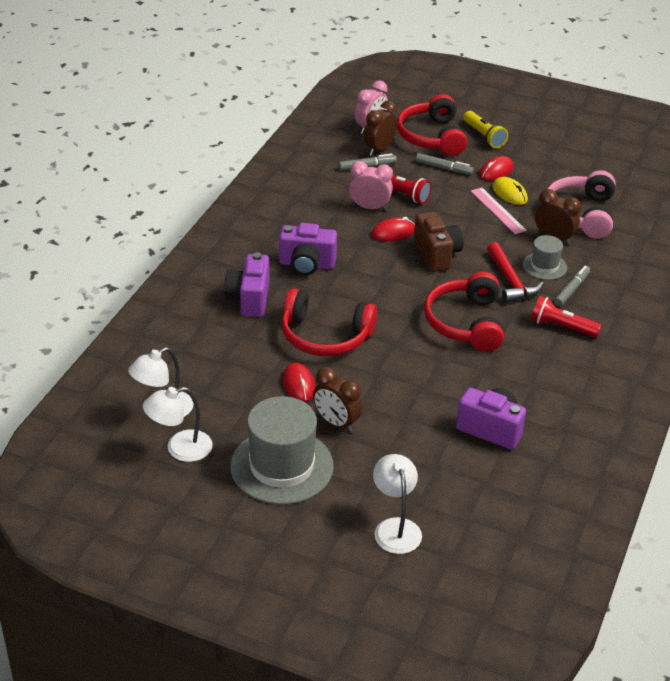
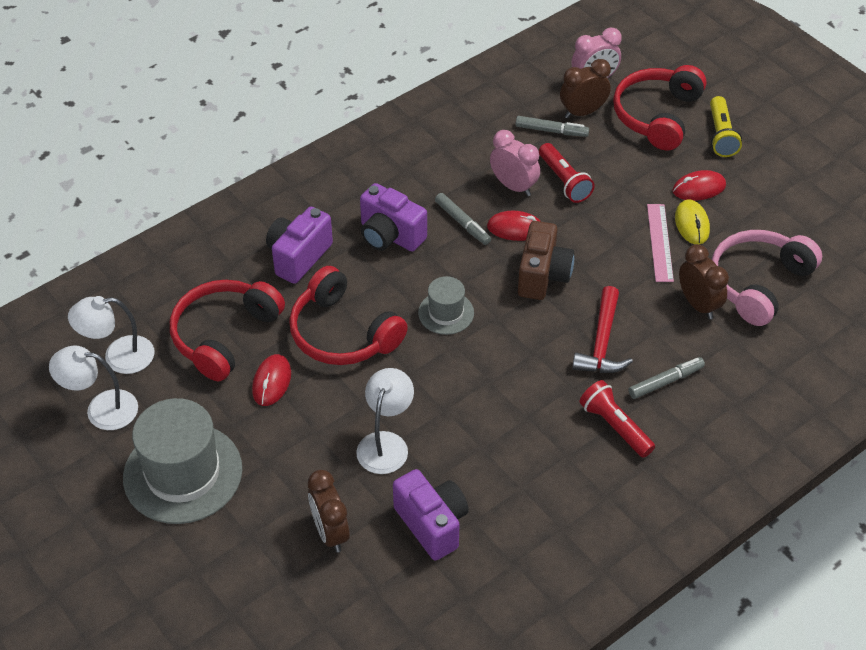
camera: 30 degrees right, 10 degrees up
(336, 423) = (275, 445): brown clock -> brown clock (330, 532)
(395, 527) = (240, 598): white lamp -> white lamp (386, 443)
(443, 168) = (639, 162): grey marker -> grey marker (462, 223)
(465, 323) = (508, 377): red headphones -> red headphones (224, 335)
(544, 266) = (658, 337): grey hat -> grey hat (446, 313)

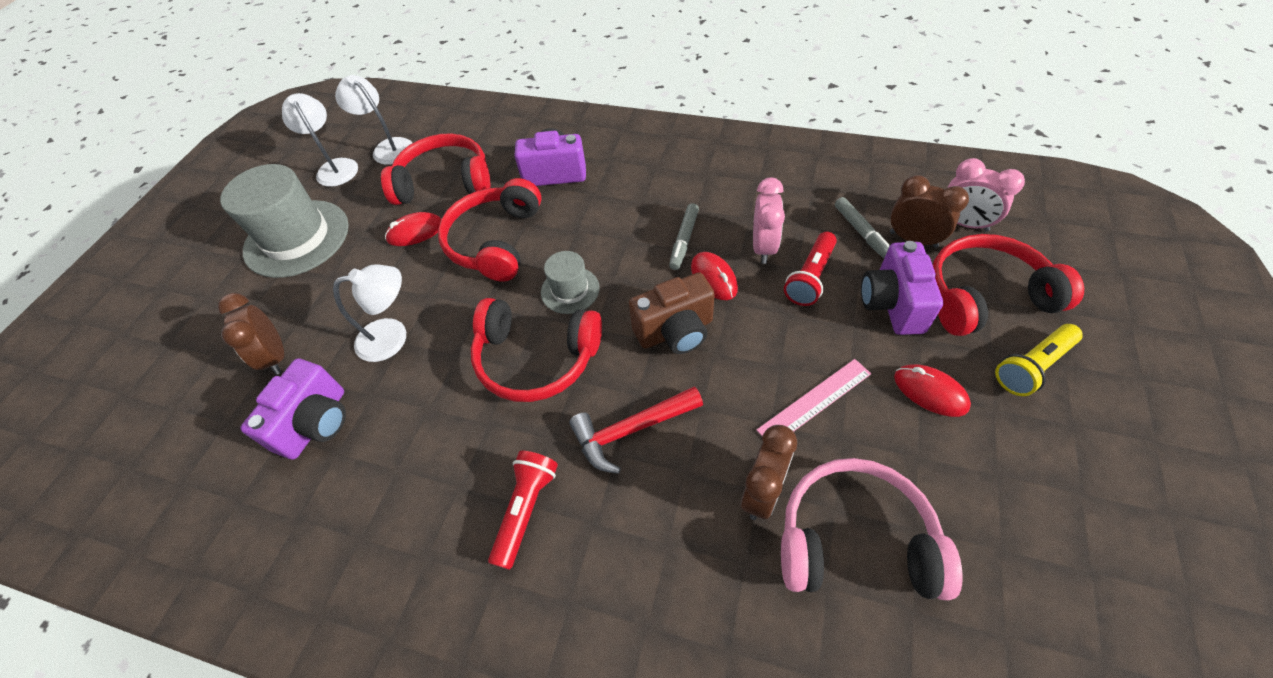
camera: 60 degrees right, 5 degrees up
(330, 532) = (276, 356): brown clock -> brown clock turned 60 degrees counterclockwise
(390, 236) = (625, 207): purple camera -> purple camera (892, 304)
(494, 364) = (536, 358): none -> red headphones
(665, 382) = (623, 524): grey marker -> none
(692, 224) = (871, 416): yellow mouse -> none

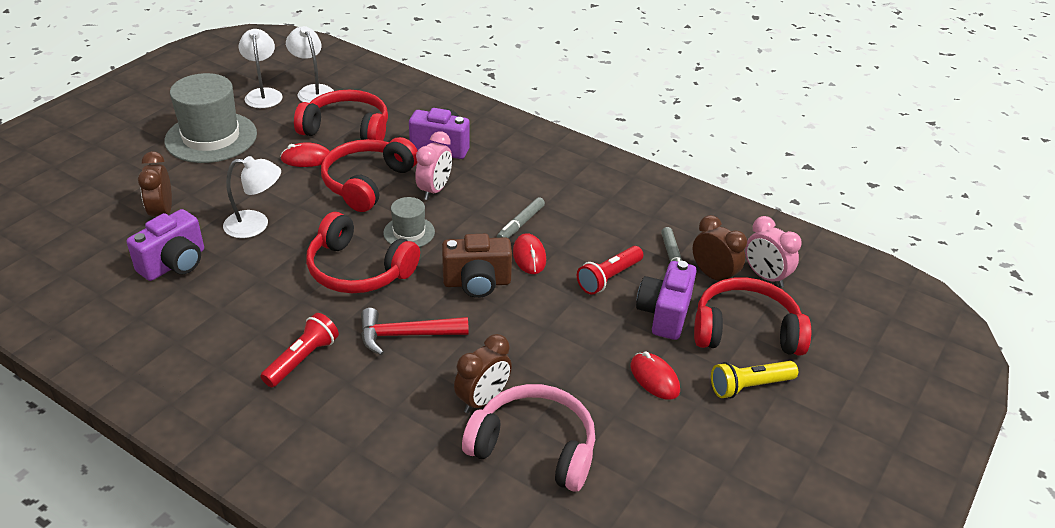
camera: 10 degrees right, 15 degrees down
(763, 247) = (583, 246): pink clock -> pink clock (434, 190)
(814, 401) = (558, 358): pink ruler -> none

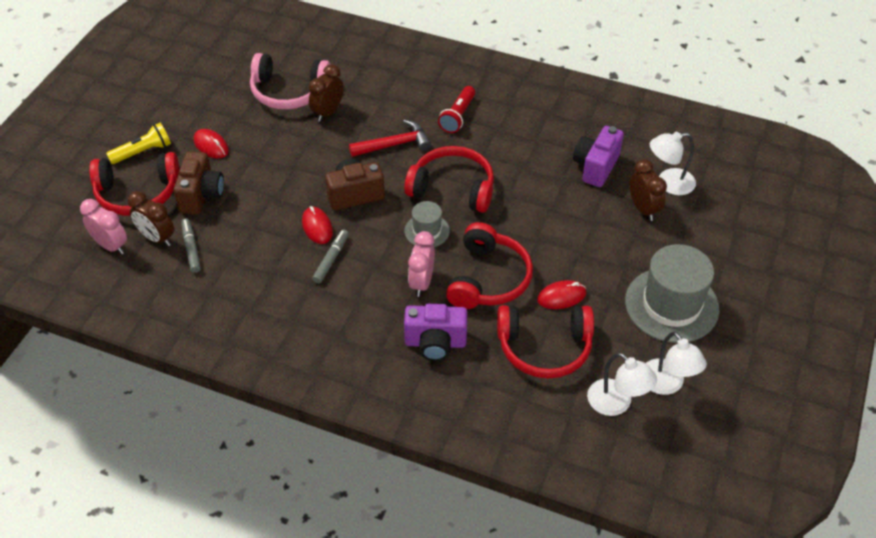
camera: 170 degrees right, 10 degrees up
(256, 225) = (558, 213): white lamp -> white lamp (668, 183)
(609, 278) = (247, 219): red flashlight -> none
(664, 314) = (201, 195): purple camera -> brown camera

